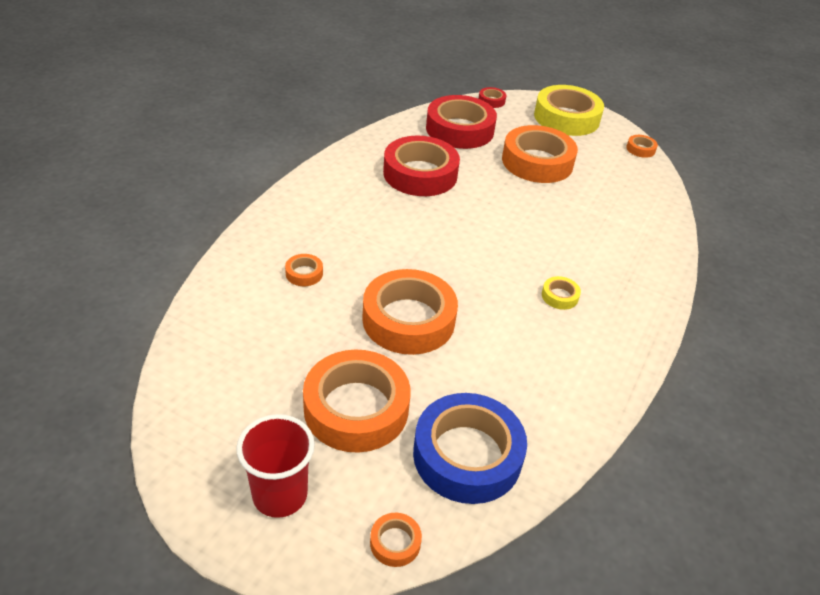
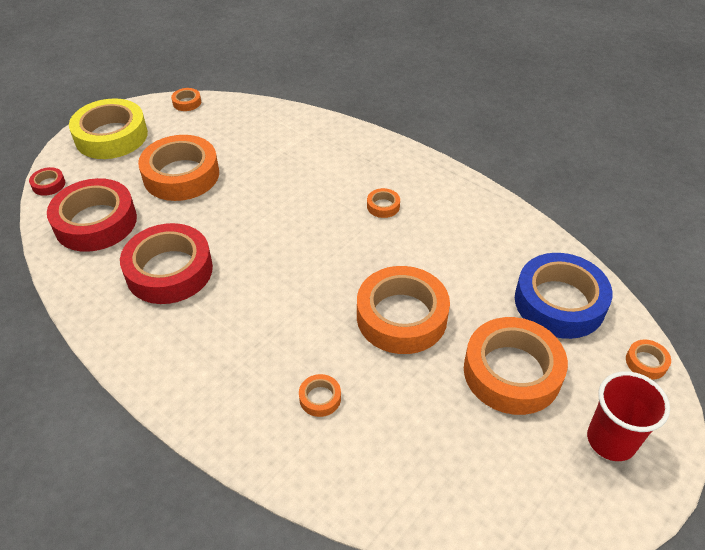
camera: 75 degrees left, 5 degrees up
(559, 296) = (383, 206): yellow tape -> orange tape

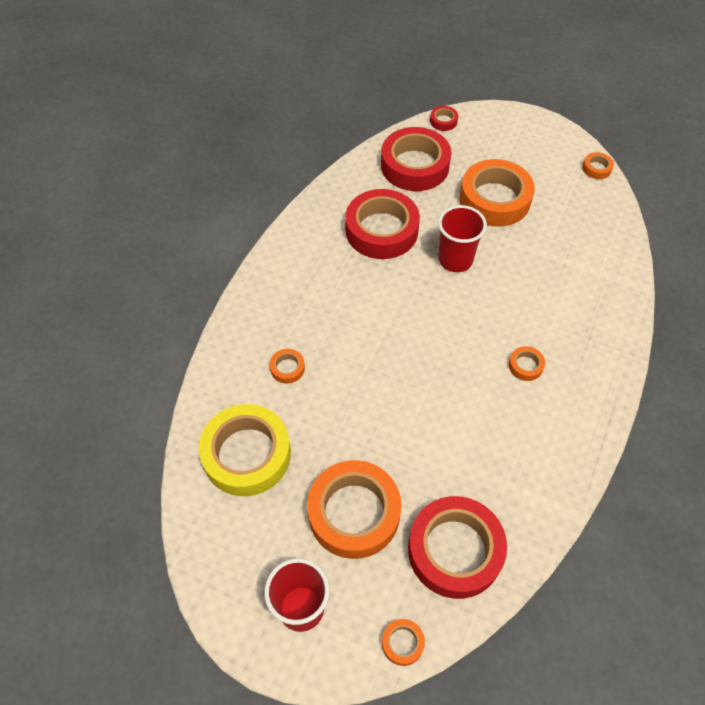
camera: 75 degrees right, 10 degrees up
(111, 136) = (520, 135): yellow tape -> yellow tape (247, 454)
(241, 222) = (455, 260): none -> red cup
(401, 316) = (389, 410): orange tape -> none
(559, 302) = (455, 550): blue tape -> red tape

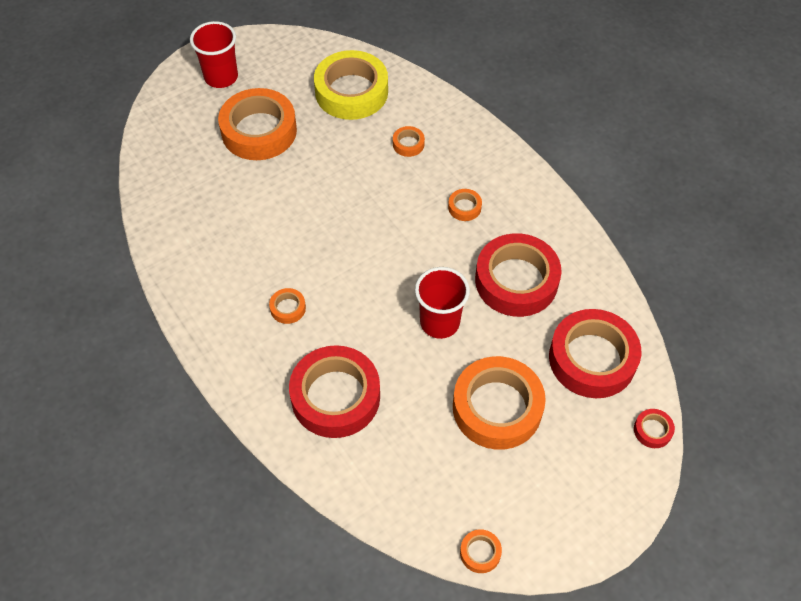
camera: 120 degrees right, 0 degrees up
(402, 643) = (156, 116): orange tape -> orange tape (464, 207)
(455, 550) = (185, 173): red tape -> red tape (335, 396)

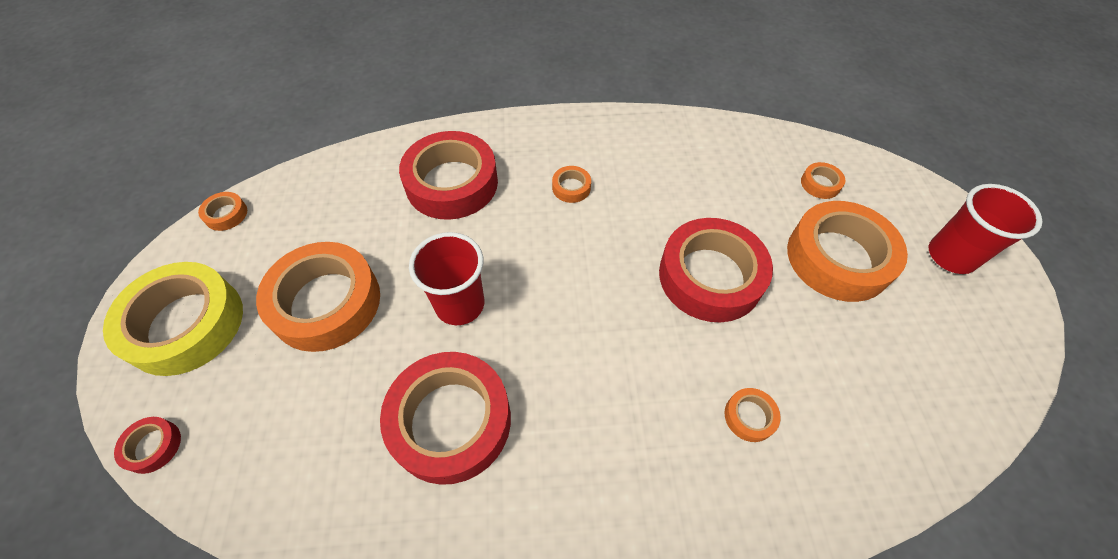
camera: 120 degrees right, 0 degrees up
(351, 92) = (883, 393): yellow tape -> yellow tape (185, 324)
(464, 207) = (600, 427): orange tape -> orange tape (820, 184)
(592, 359) = (286, 440): red tape -> red tape (710, 276)

